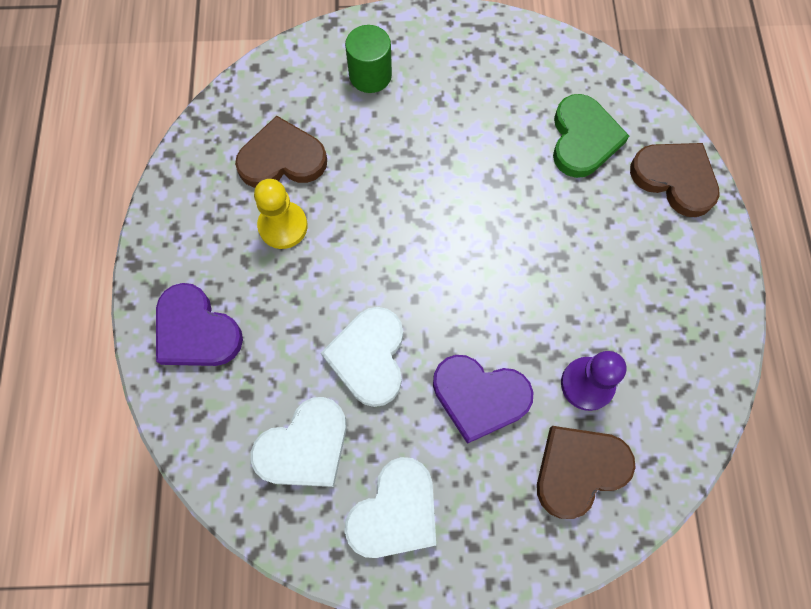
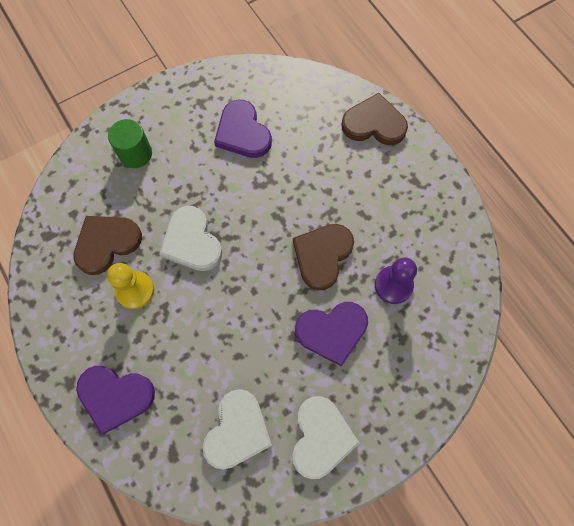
camera: 30 degrees left, 0 degrees up
(369, 357) = (246, 346): white heart -> white heart (192, 242)
(506, 111) = (242, 133): none -> purple heart
(579, 469) = (418, 342): brown heart -> brown heart (322, 256)
(583, 139) = (302, 127): green heart -> none

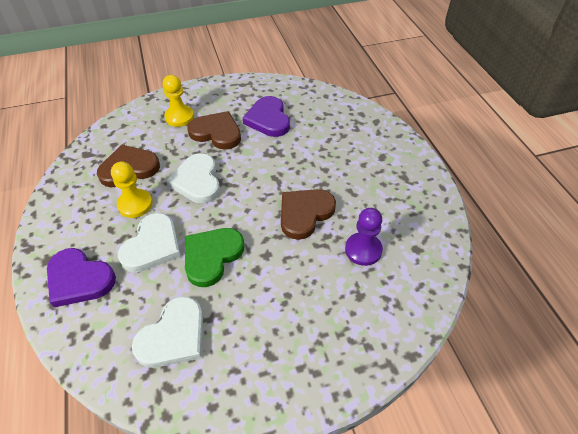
camera: 15 degrees right, 20 degrees down
(135, 154) = (179, 117): green cylinder -> yellow pawn
(243, 333) = (212, 256): none -> green heart
(321, 437) = (251, 363): white heart -> white heart (152, 245)
(332, 331) = (293, 274): purple heart -> none
(374, 124) = (378, 133): brown heart -> brown heart (216, 133)

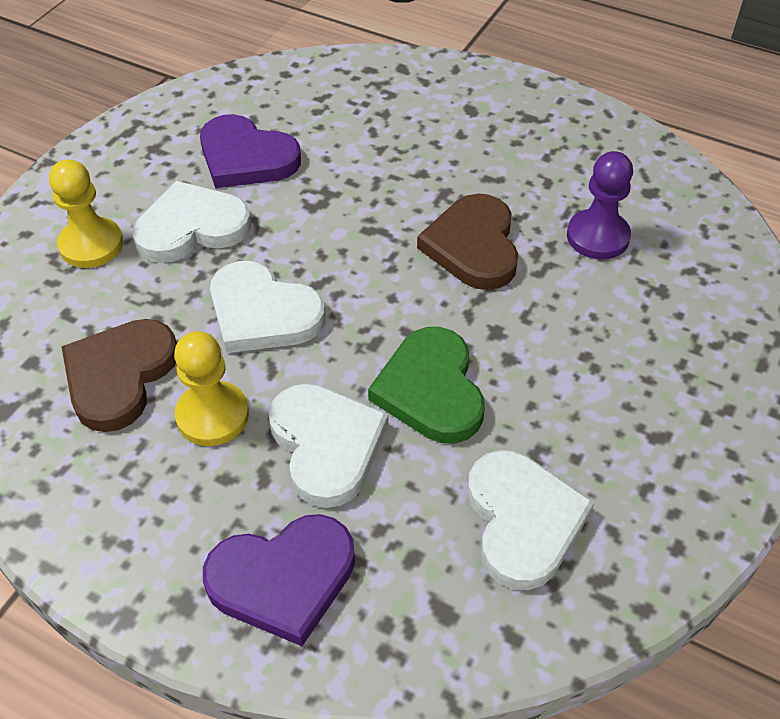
camera: 45 degrees left, 0 degrees up
(216, 133) = (192, 227): brown heart -> white heart

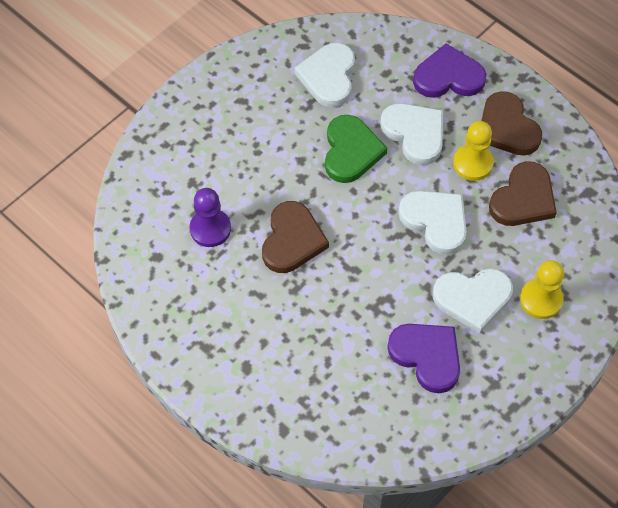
camera: 165 degrees left, 10 degrees up
(153, 496) = (507, 128): none -> brown heart
(326, 445) = (414, 134): white heart -> white heart turned 150 degrees clockwise

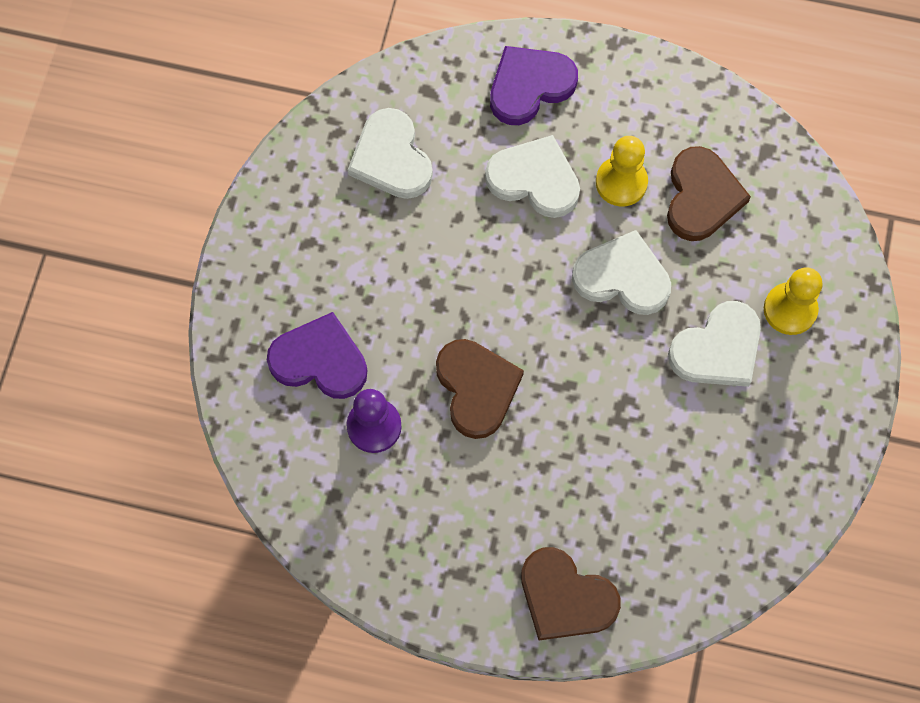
camera: 30 degrees left, 10 degrees up
(351, 151) = (475, 241): green heart -> none
(427, 356) = (709, 445): purple heart -> purple heart (320, 360)
(507, 128) = (633, 117): brown heart -> brown heart (565, 597)

